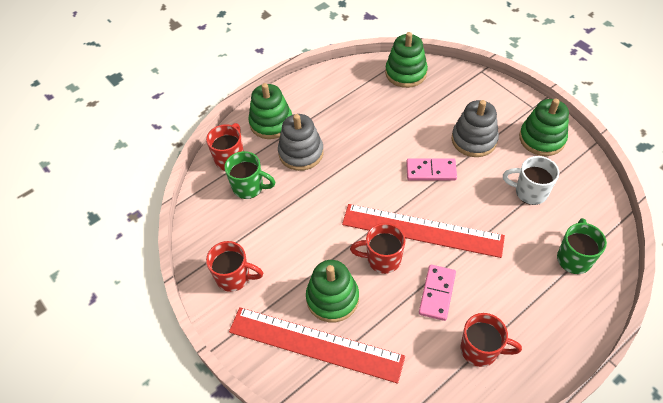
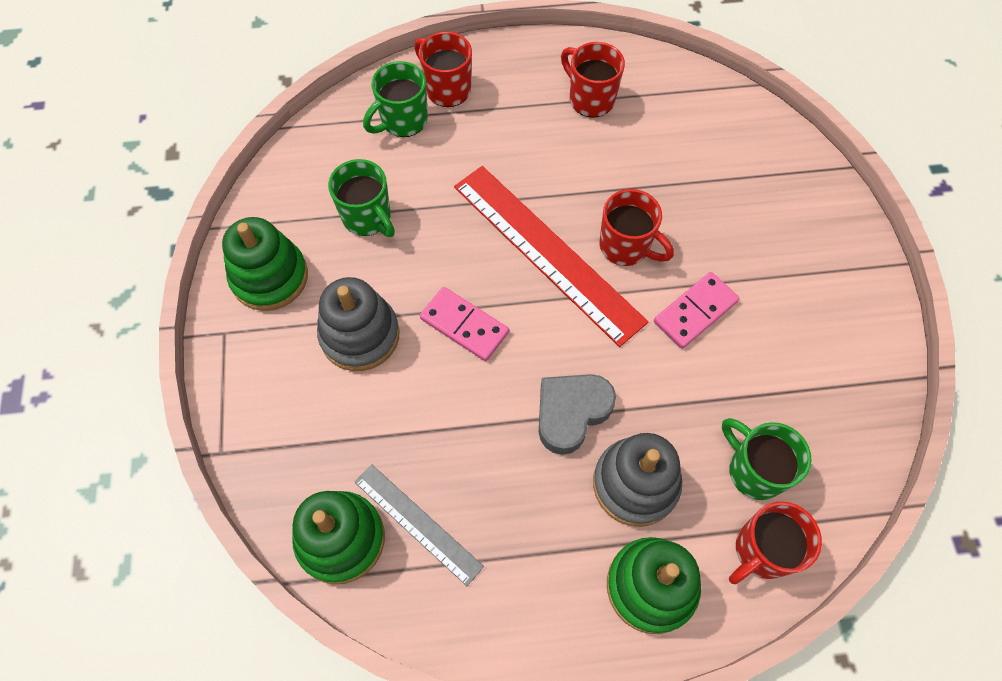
camera: 150 degrees left, 10 degrees up
(234, 277) = (839, 337): red mug -> red mug (447, 89)
(315, 344) = (771, 200): red ruler -> none
(332, 298) = (720, 237): green stacking toy -> none
(350, 163) = (571, 413): none -> grey heart
(381, 92) = (418, 523): none -> grey ruler
(437, 293) = (590, 173): pink domino -> pink domino (695, 311)
(529, 192) = (368, 218): white mug -> green mug

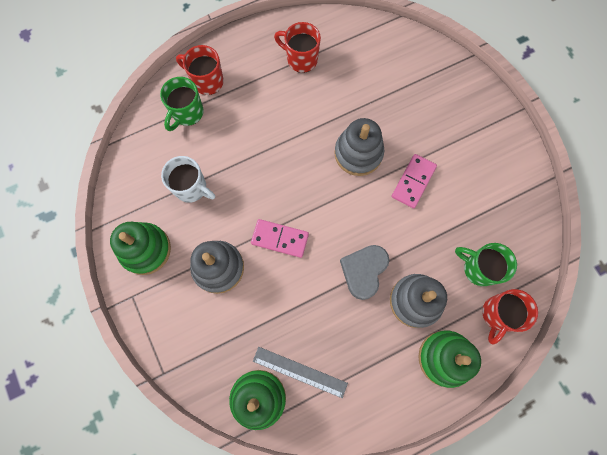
camera: 20 degrees left, 10 degrees up
(368, 218) = (192, 188): green mug -> white mug
(547, 252) = (312, 173): red ruler -> none
(626, 247) = (358, 153): red mug -> grey stacking toy

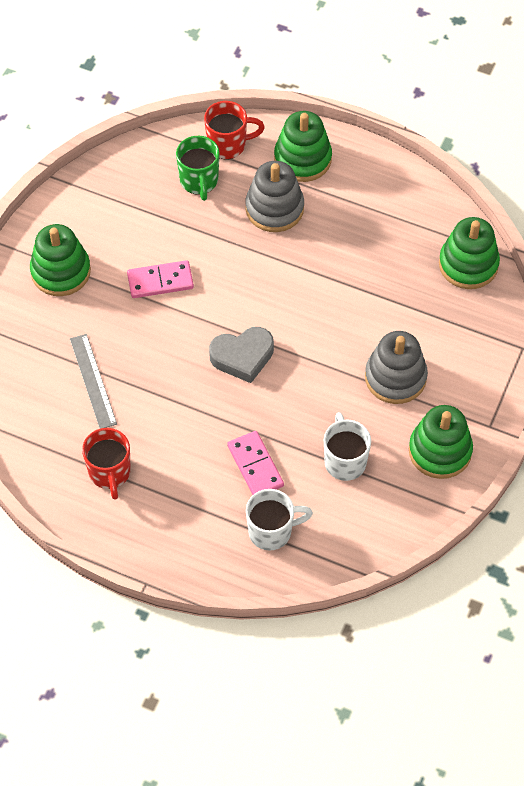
camera: 130 degrees left, 15 degrees down
(187, 113) = (272, 531): green mug -> white mug
(207, 81) = (218, 543): red mug -> none
(280, 239) = (320, 348): pink domino -> pink domino (255, 466)
(300, 371) = (417, 250): grey ruler -> grey ruler (92, 381)
(358, 153) = (172, 345): grey stacking toy -> none
(363, 271) = (286, 263): grey heart -> grey heart (242, 357)
(468, 129) = (60, 271): none -> green stacking toy

